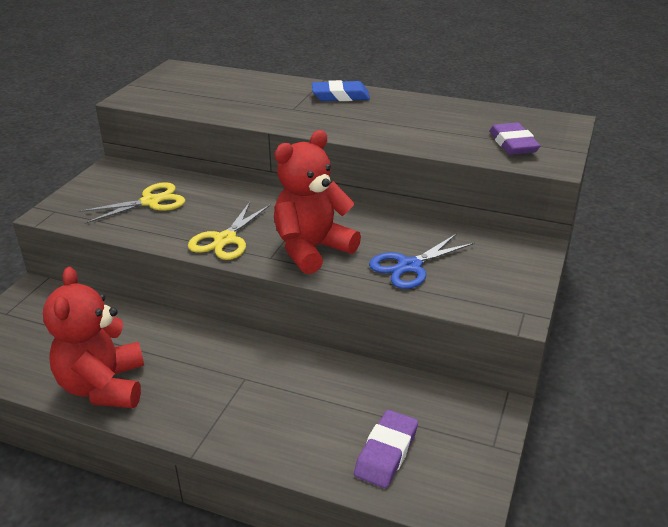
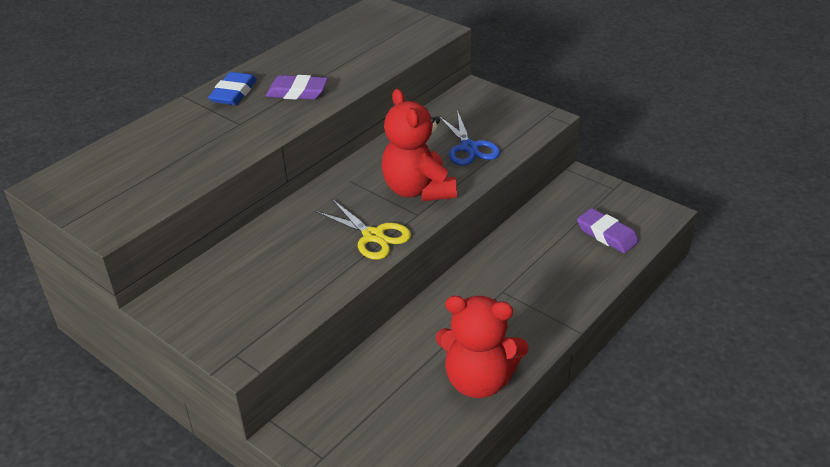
camera: 70 degrees left, 5 degrees up
(150, 202) = (266, 278): yellow scissors -> none
(513, 144) = (397, 36): purple eraser -> purple eraser (297, 92)

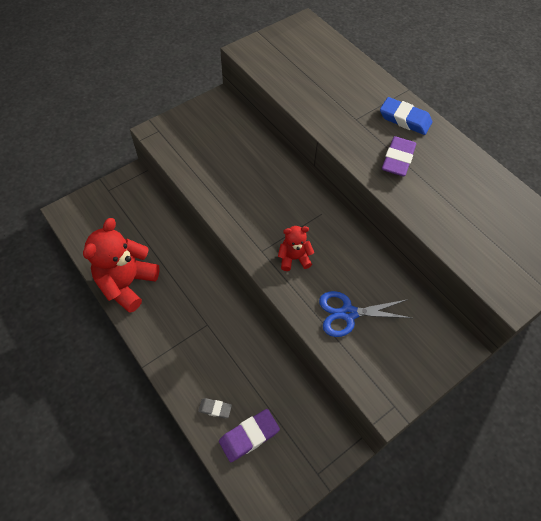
camera: 100 degrees right, 20 degrees up
(373, 236) = (244, 217): yellow scissors -> none
(418, 190) = (294, 258): red teddy bear -> red teddy bear, size x0.52
(594, 263) = (215, 409): none -> grey eraser

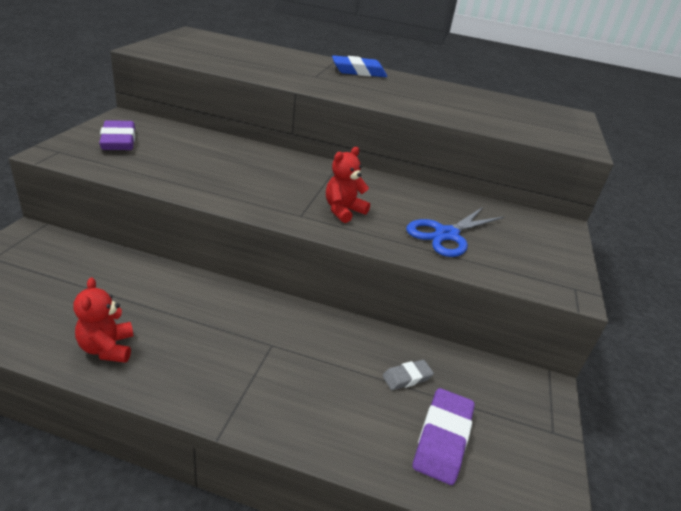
camera: 40 degrees left, 25 degrees down
(127, 283) = (107, 348): red teddy bear -> red teddy bear, size x0.52
(215, 409) = (370, 432): grey eraser -> grey eraser (407, 377)
(398, 159) = (384, 92): purple eraser -> purple eraser (119, 141)

